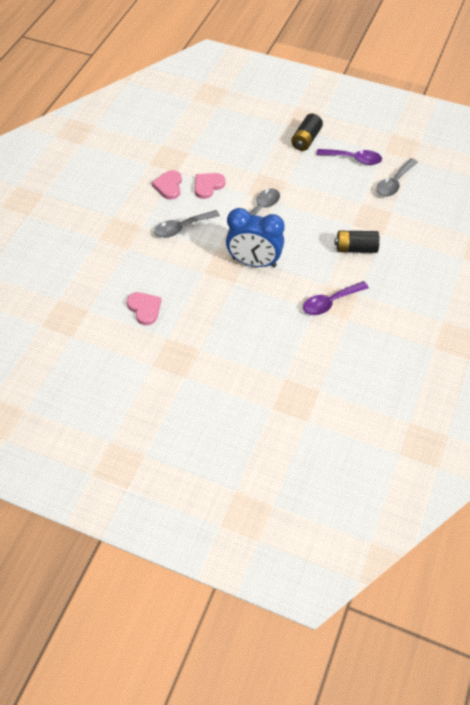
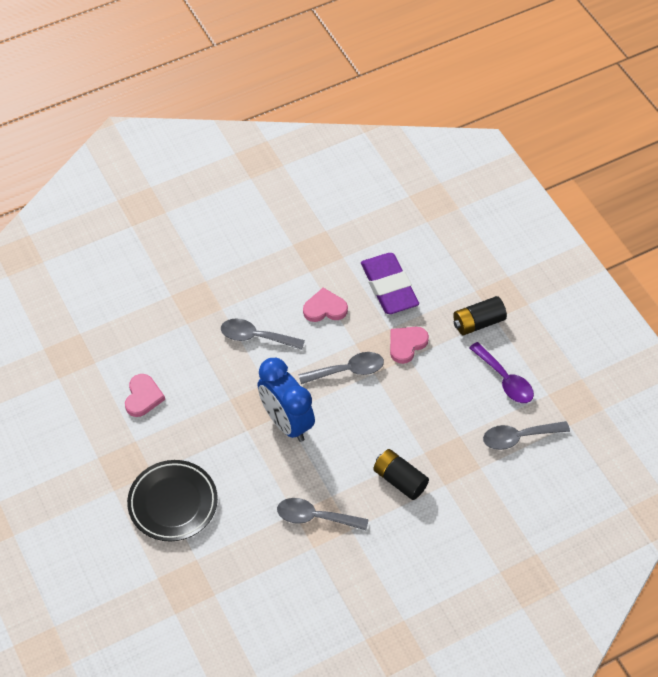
camera: 40 degrees right, 0 degrees up
(169, 186) = (287, 282): pink heart -> pink heart (406, 344)
(233, 357) = (173, 503): none -> black plate
(234, 152) = (389, 287): none -> purple eraser
(330, 302) = (315, 517): purple spoon -> grey spoon

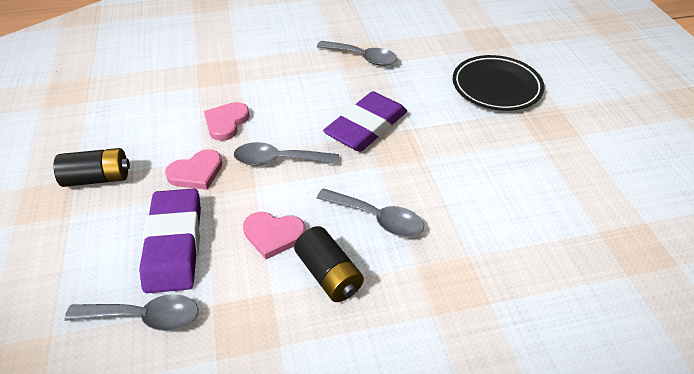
camera: 165 degrees left, 10 degrees down
(143, 397) = (530, 180): pink heart -> pink heart (226, 122)
(286, 422) = (366, 127): blue clock -> purple eraser
(400, 480) = (274, 67): black battery -> black battery (329, 274)
(505, 380) = (117, 120): purple spoon -> none
(519, 437) = (144, 76): grey spoon -> grey spoon (144, 317)

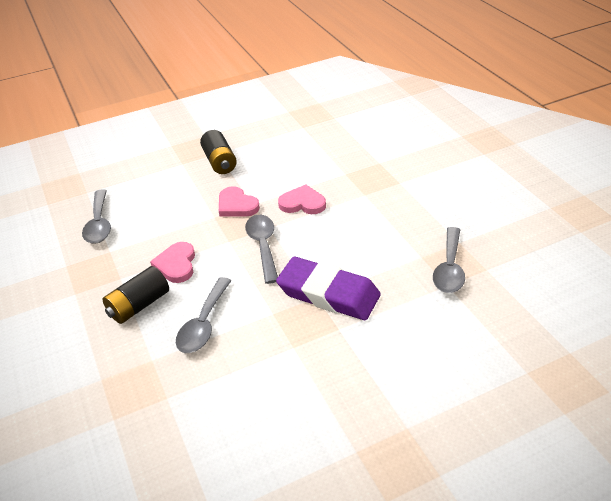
camera: 80 degrees right, 5 degrees down
(174, 244) = (161, 217): purple eraser -> none
(496, 87) = (451, 401): black plate -> none

